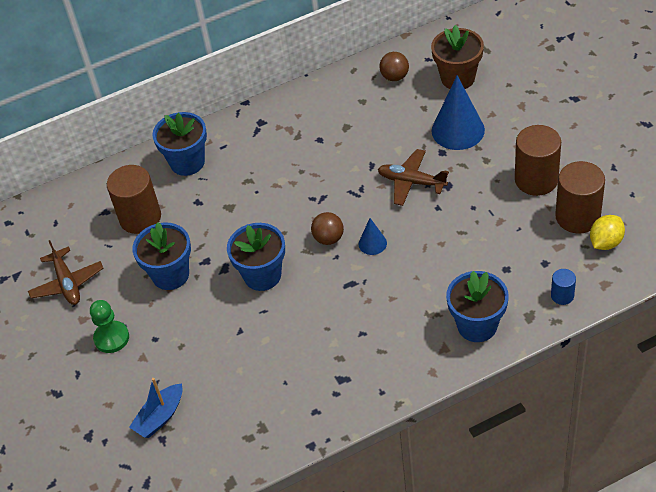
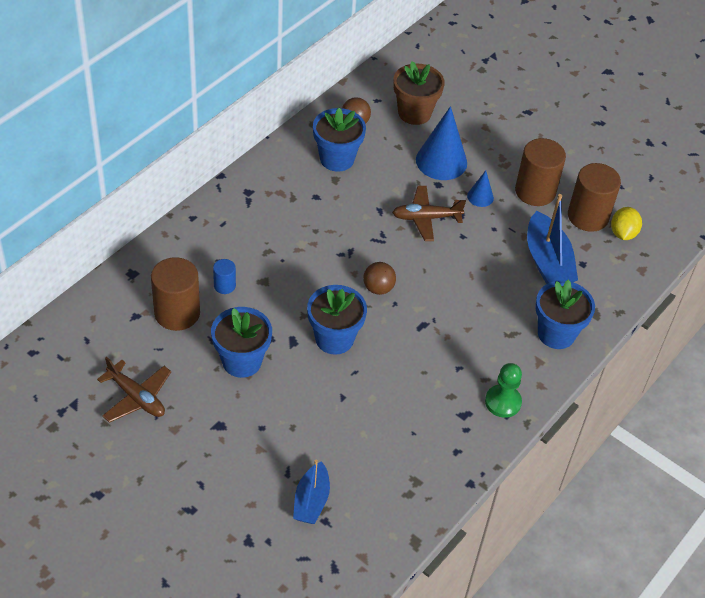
camera: 35 degrees left, 0 degrees up
(111, 338) = (216, 439): green pawn -> green pawn (503, 402)
(187, 162) = (195, 247): blue flower pot -> blue flower pot (337, 159)
(372, 243) = (422, 283): blue cone -> blue cone (480, 197)
(509, 252) = (547, 261): none -> blue boat
(562, 295) = (613, 288): blue cylinder -> blue cylinder (224, 286)

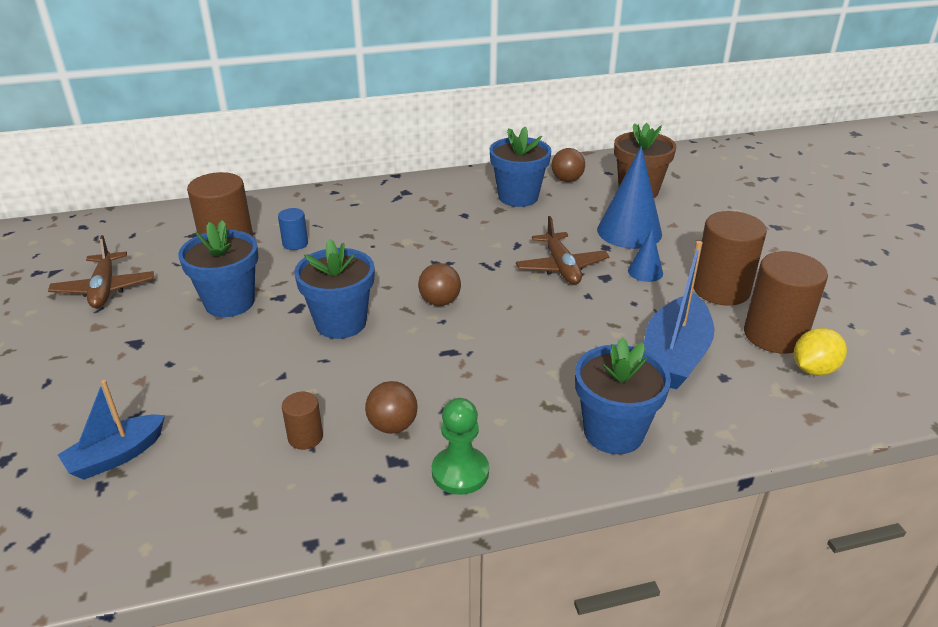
camera: 40 degrees right, 15 degrees down
(402, 428) = (305, 437): none -> brown cylinder
(426, 218) = (561, 267): brown plane -> brown plane turned 135 degrees counterclockwise
(441, 394) = (392, 425): none -> brown ball

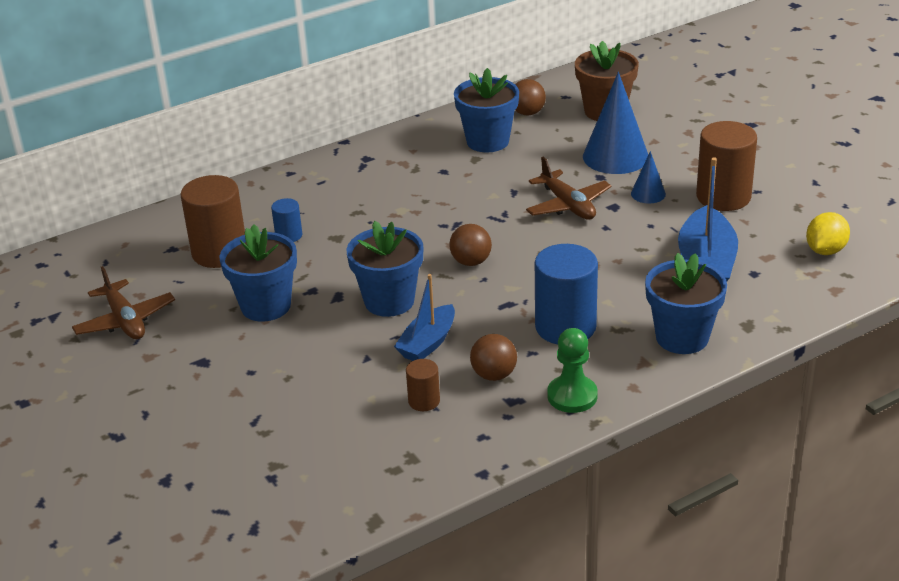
camera: 15 degrees left, 0 degrees up
(116, 456) = (266, 454): blue boat -> blue boat (428, 343)
(494, 390) = (565, 327): none -> blue cylinder
(774, 335) = (784, 228): brown cylinder -> none

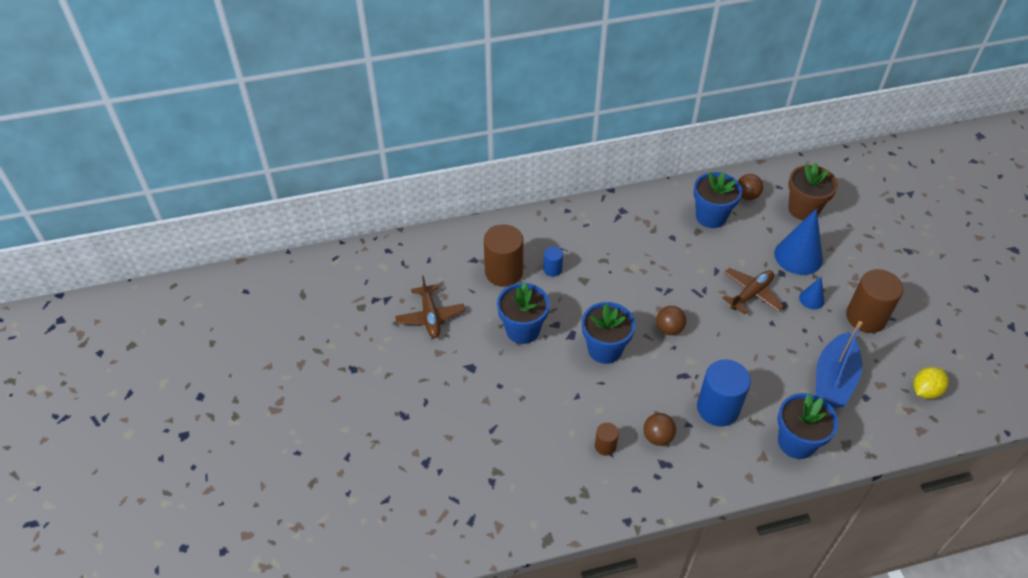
camera: 15 degrees right, 15 degrees up
(428, 343) = (621, 395): blue boat -> none
(567, 205) = (751, 294): brown plane -> brown plane turned 120 degrees counterclockwise
(572, 396) = (705, 472): green pawn -> none

